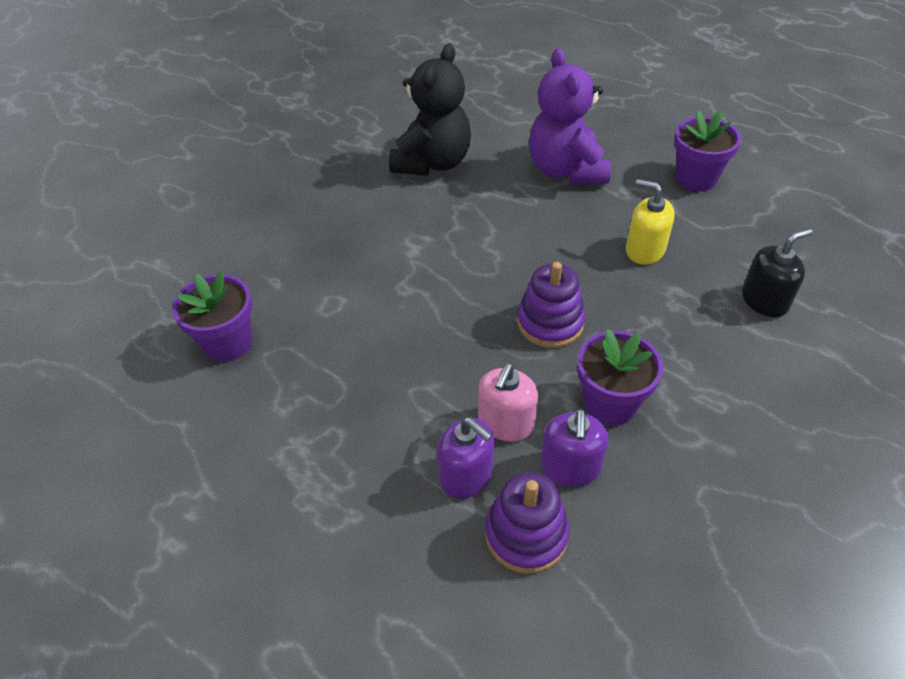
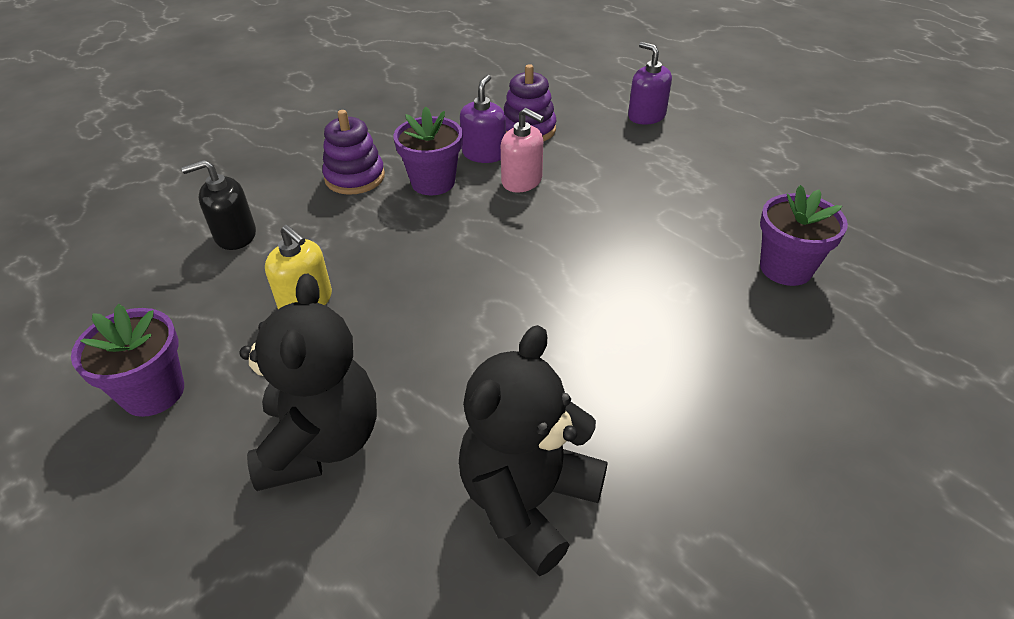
camera: 170 degrees left, 5 degrees down
(466, 475) = (561, 158): purple soap dispenser -> purple soap dispenser (646, 116)
(506, 423) = (522, 181): pink soap dispenser -> pink soap dispenser turned 90 degrees clockwise
(550, 323) = (452, 244): purple stacking toy -> purple stacking toy (355, 177)
(566, 170) = (321, 442): purple teddy bear -> black teddy bear

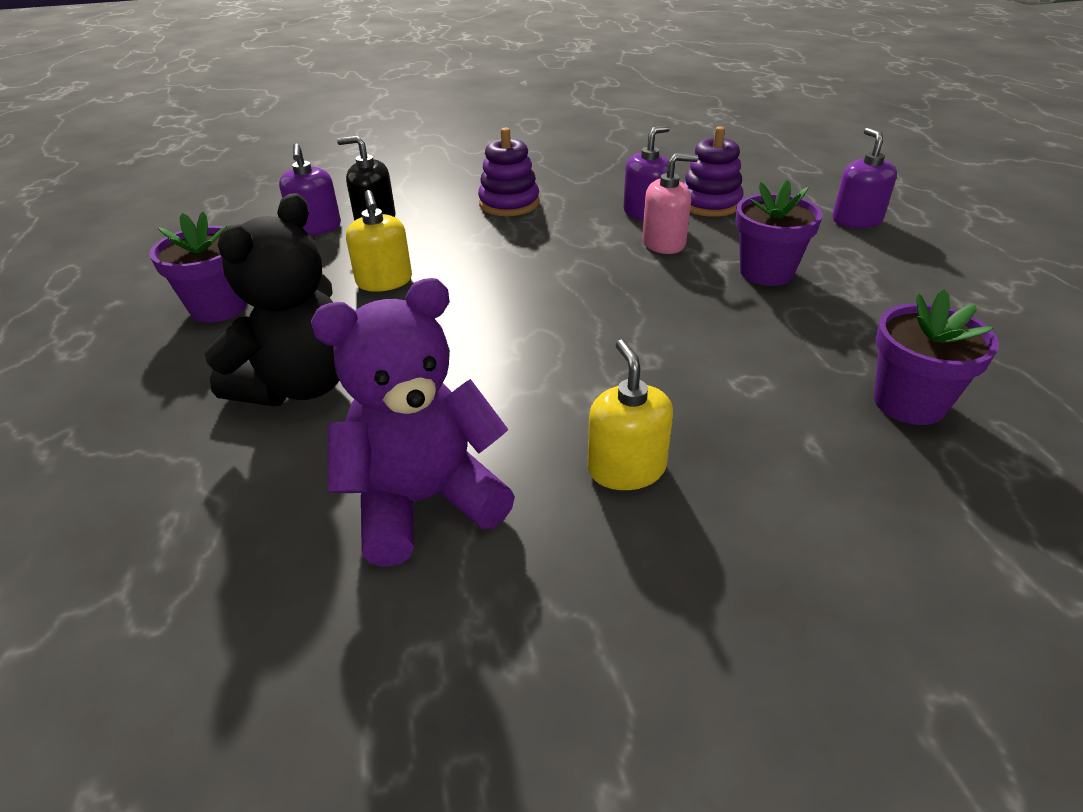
camera: 30 degrees right, 5 degrees down
(177, 263) = (316, 227): none -> purple soap dispenser
(433, 182) = (575, 223): purple flower pot -> purple flower pot (766, 272)
(522, 181) = (664, 243): pink soap dispenser -> pink soap dispenser turned 75 degrees counterclockwise
(528, 501) = (424, 501): black teddy bear -> purple teddy bear
(651, 401) = (626, 468): none -> yellow soap dispenser

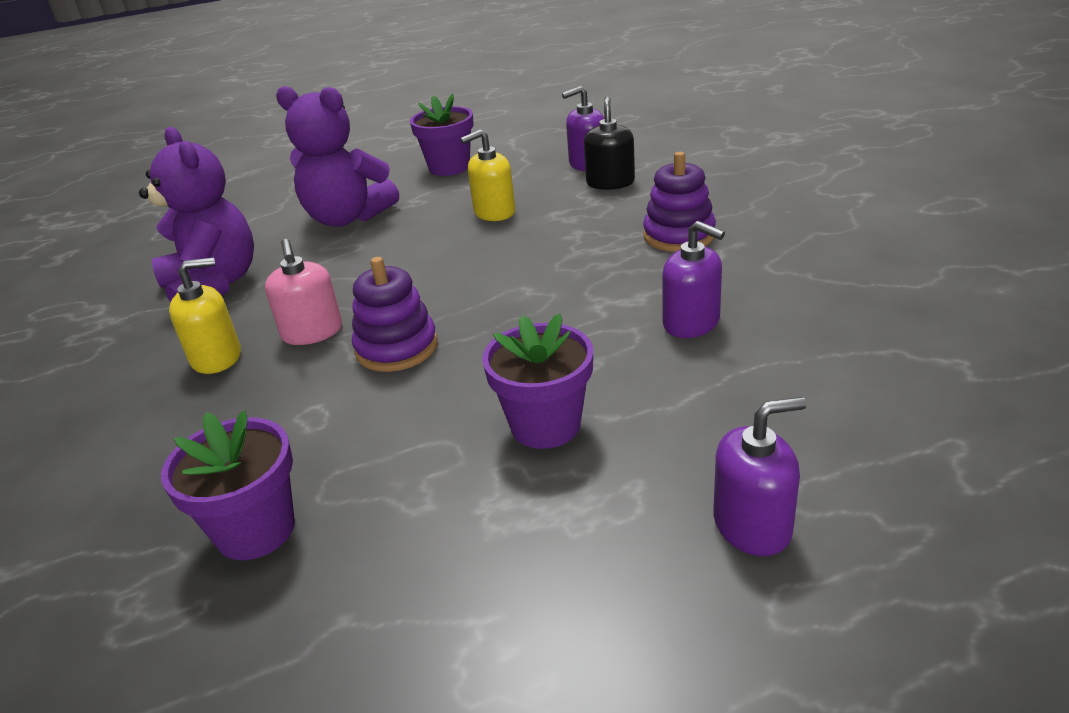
camera: 85 degrees right, 5 degrees down
(299, 385) = (347, 218): black teddy bear -> purple teddy bear
(664, 243) = (608, 343): pink soap dispenser -> pink soap dispenser (312, 332)
(710, 204) = (747, 371): purple stacking toy -> purple stacking toy (397, 348)

